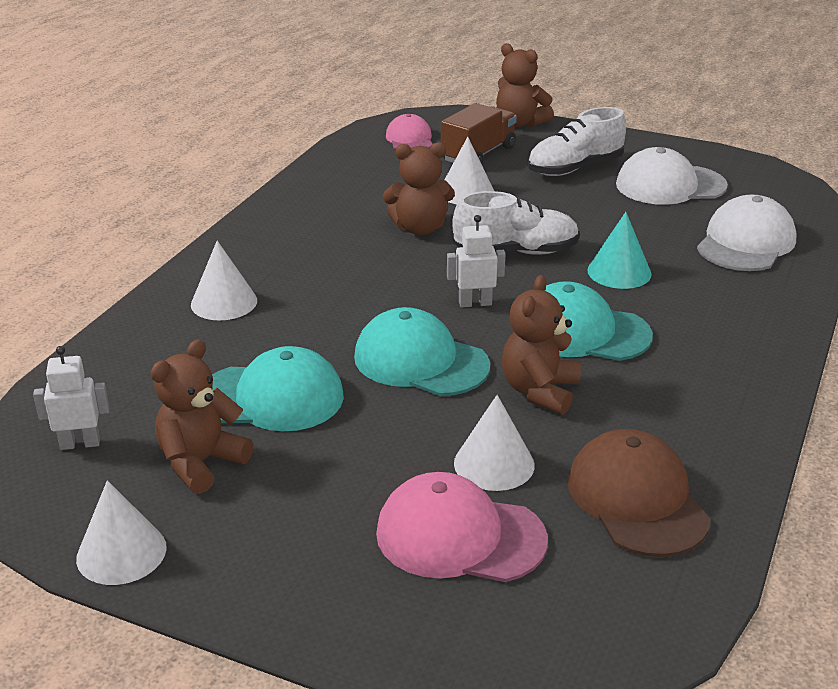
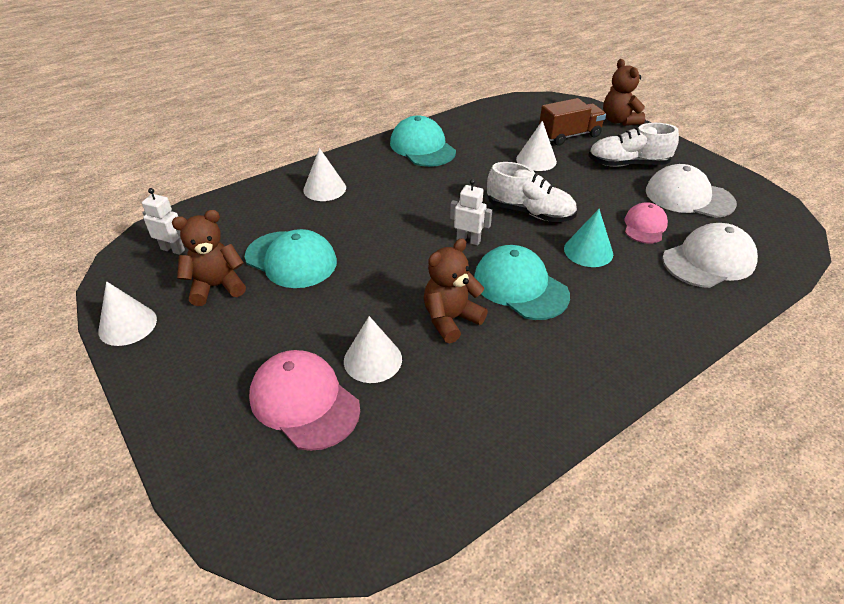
camera: 30 degrees right, 10 degrees up
(409, 139) = (533, 113): pink cap -> pink cap (644, 226)
(420, 228) = (482, 176): brown teddy bear -> none
(420, 361) = (397, 268): turquoise cap -> turquoise cap (422, 147)
(637, 499) = (439, 430): brown cap -> none

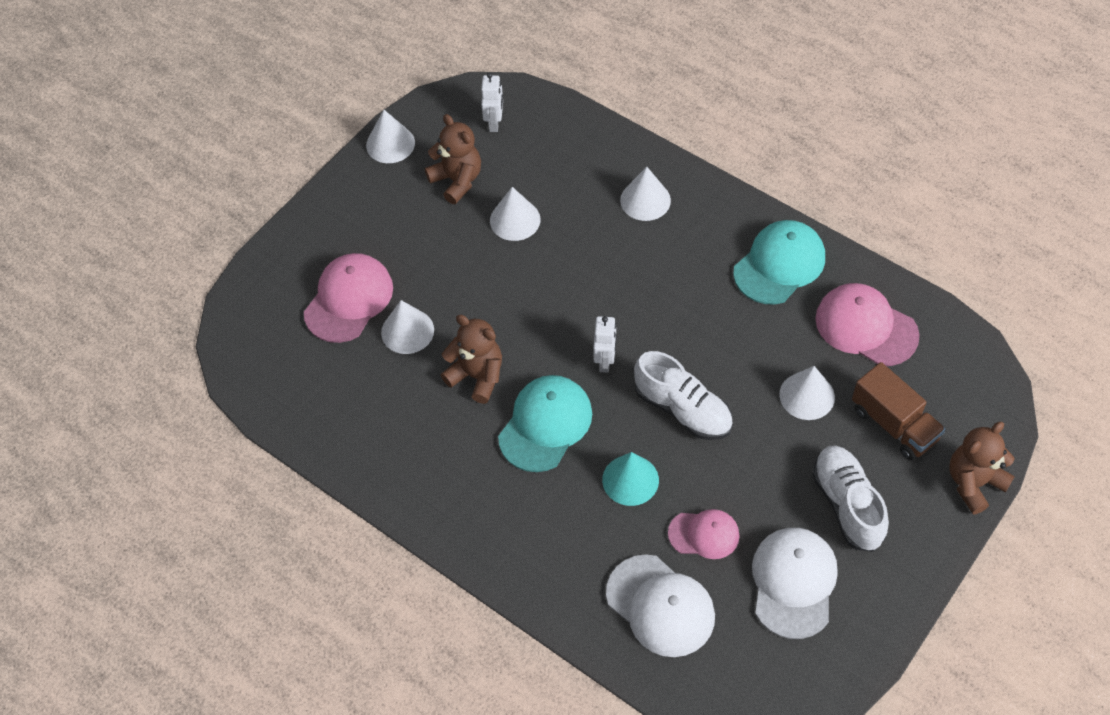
camera: 75 degrees right, 15 degrees up
(291, 259) = (515, 220): turquoise cap -> white cone
(490, 129) = (866, 327): none -> pink cap
(529, 212) = (682, 409): white shoe -> white shoe turned 60 degrees counterclockwise

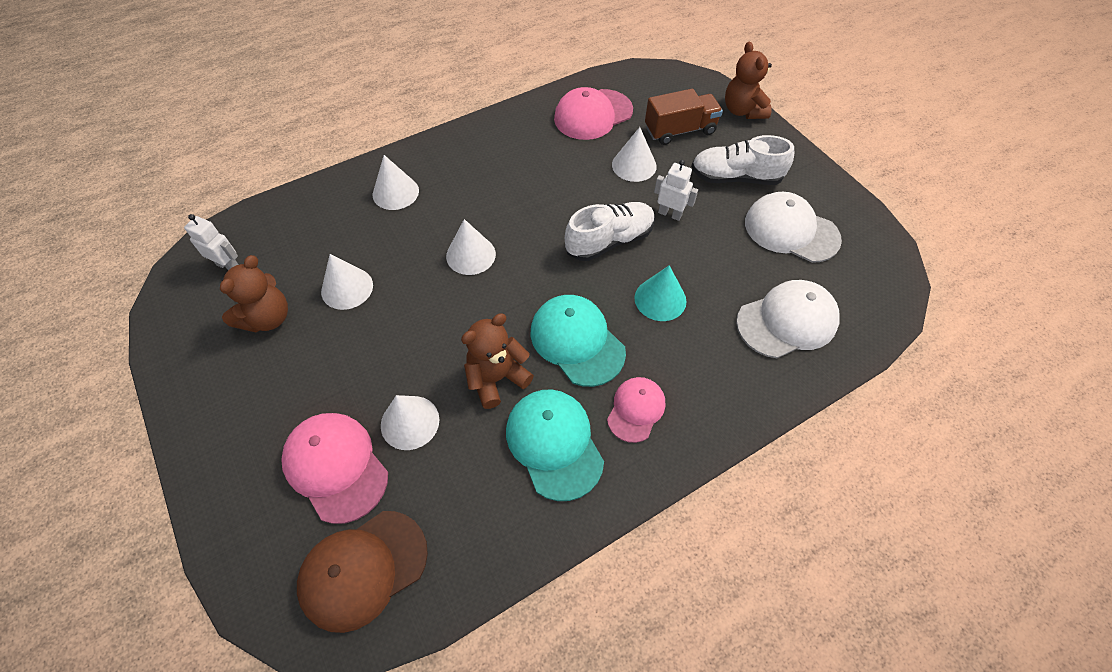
camera: 70 degrees left, 0 degrees up
(279, 358) = (363, 569): none -> brown cap
(390, 144) = (176, 360): white cone -> white cone (471, 255)
(457, 180) = (267, 318): brown teddy bear -> brown teddy bear turned 135 degrees clockwise
(605, 361) = (535, 275): white robot -> white robot (670, 214)
(704, 534) = (730, 269): pink cap -> pink cap (636, 410)
(779, 264) = (511, 138): turquoise cap -> turquoise cap (554, 444)

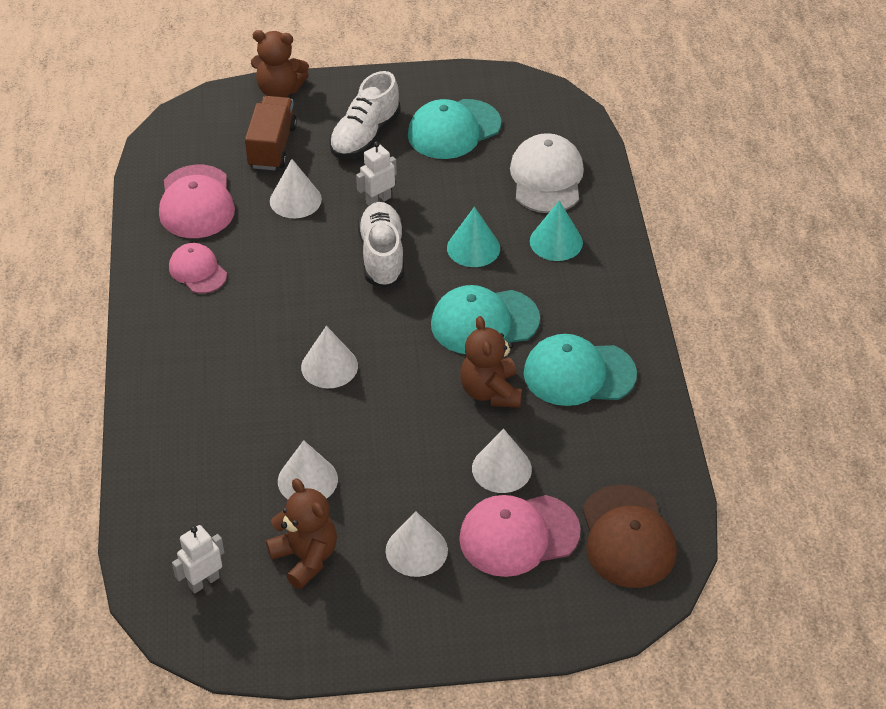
camera: 65 degrees left, 10 degrees down
(395, 192) = (193, 404): white cone -> white cone (416, 550)
(636, 410) = (576, 308): pink cap -> pink cap (197, 271)
(711, 360) = (556, 241): none -> turquoise cone
(791, 230) = (454, 129): white cap -> turquoise cap

